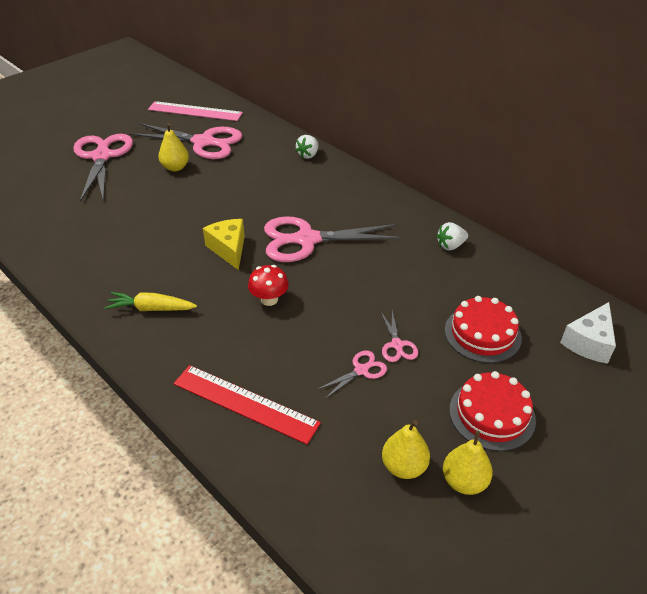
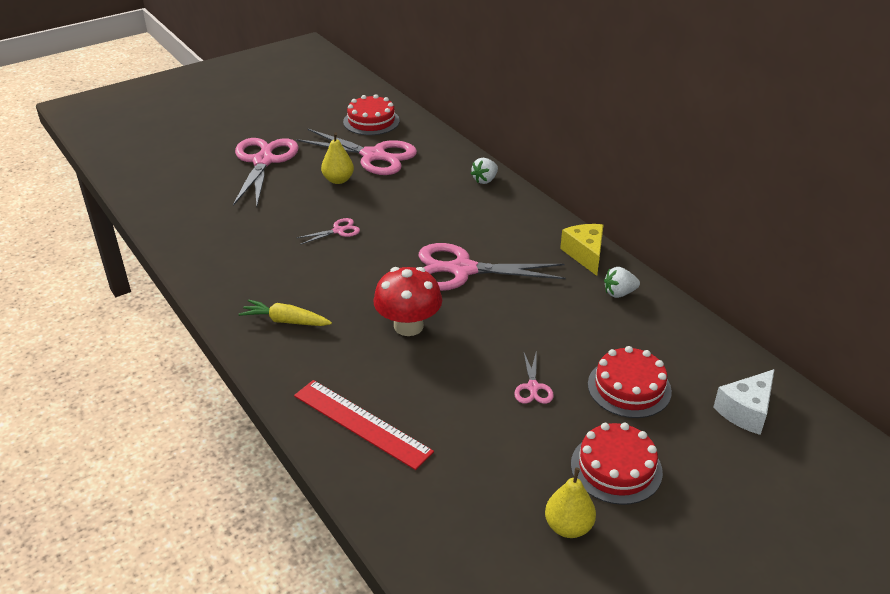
camera: 10 degrees right, 5 degrees down
(195, 111) = (371, 121): pink ruler -> red cake
(229, 249) = (377, 270): yellow cheese -> yellow cheese (585, 254)
(269, 299) = (408, 326): red mushroom -> red mushroom, size x1.59
(361, 370) = (488, 407): pink scissors -> pink scissors (338, 231)
(404, 466) = (509, 504): yellow pear -> none

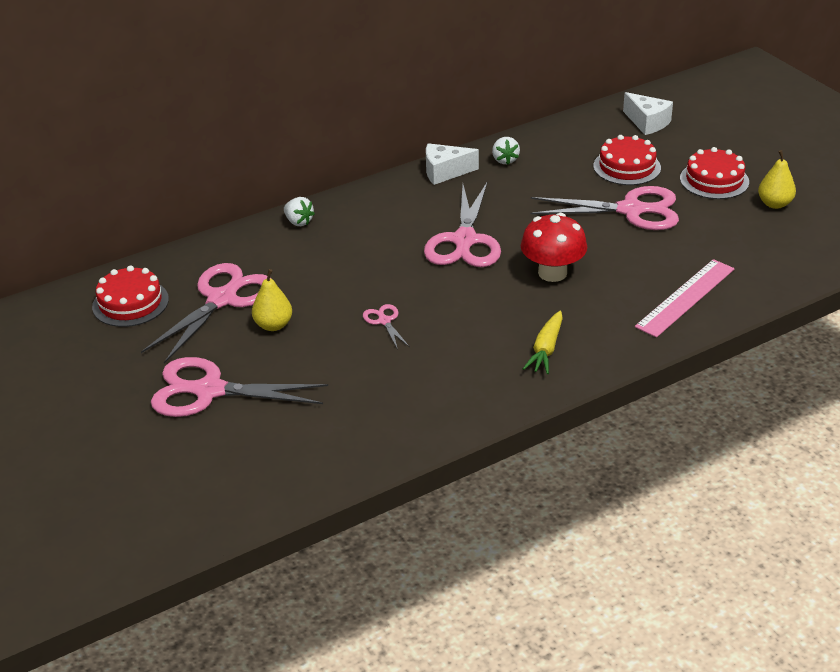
camera: 85 degrees left, 0 degrees up
(361, 423) = (685, 297): red ruler -> pink ruler
(533, 387) = (631, 210): pink scissors -> pink scissors, size x2.25
(585, 254) = (445, 172): yellow cheese -> white cheese

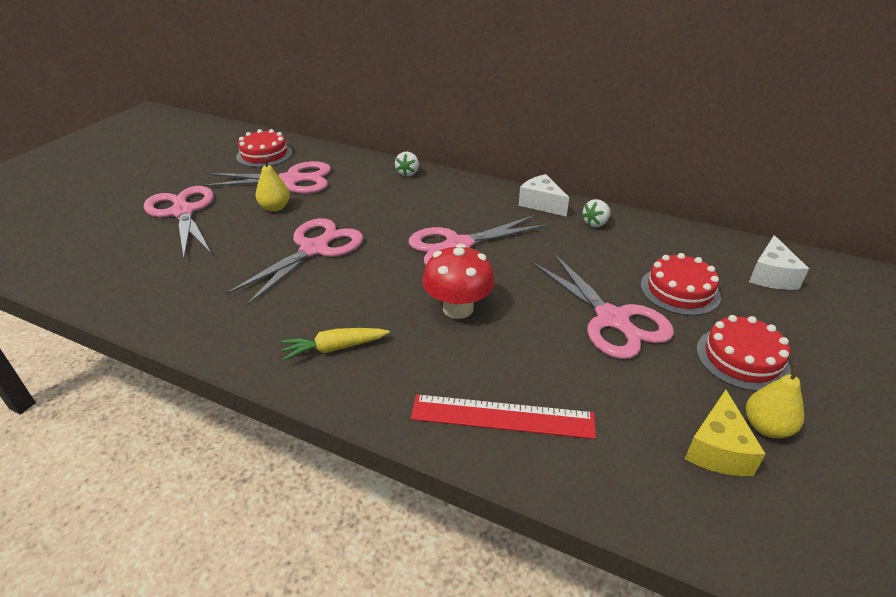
camera: 55 degrees right, 0 degrees up
(384, 321) = (314, 249): pink scissors -> pink scissors, size x2.25
(685, 297) = (502, 416): pink ruler -> red ruler
(776, 229) = (717, 449): none -> yellow cheese

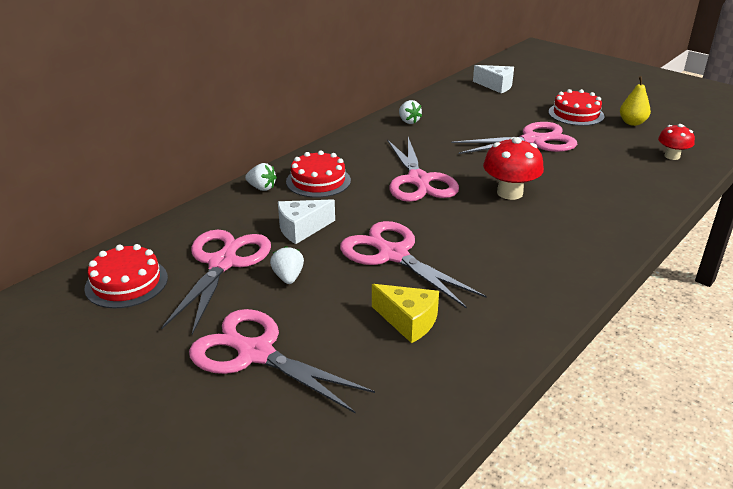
camera: 75 degrees left, 5 degrees down
(183, 212) = (256, 353): pink scissors -> pink scissors turned 45 degrees clockwise
(275, 208) = (288, 277): yellow pear -> white strawberry
(334, 348) = (554, 253): yellow carrot -> none
(502, 416) = (629, 194): red ruler -> none
(541, 204) = (366, 135): white cheese -> white cheese (301, 229)
(665, 477) = (672, 156): none -> red mushroom
(679, 290) = (505, 114): red cake -> red cake (318, 181)
(717, 449) = (650, 138): yellow cheese -> yellow cheese (408, 321)

